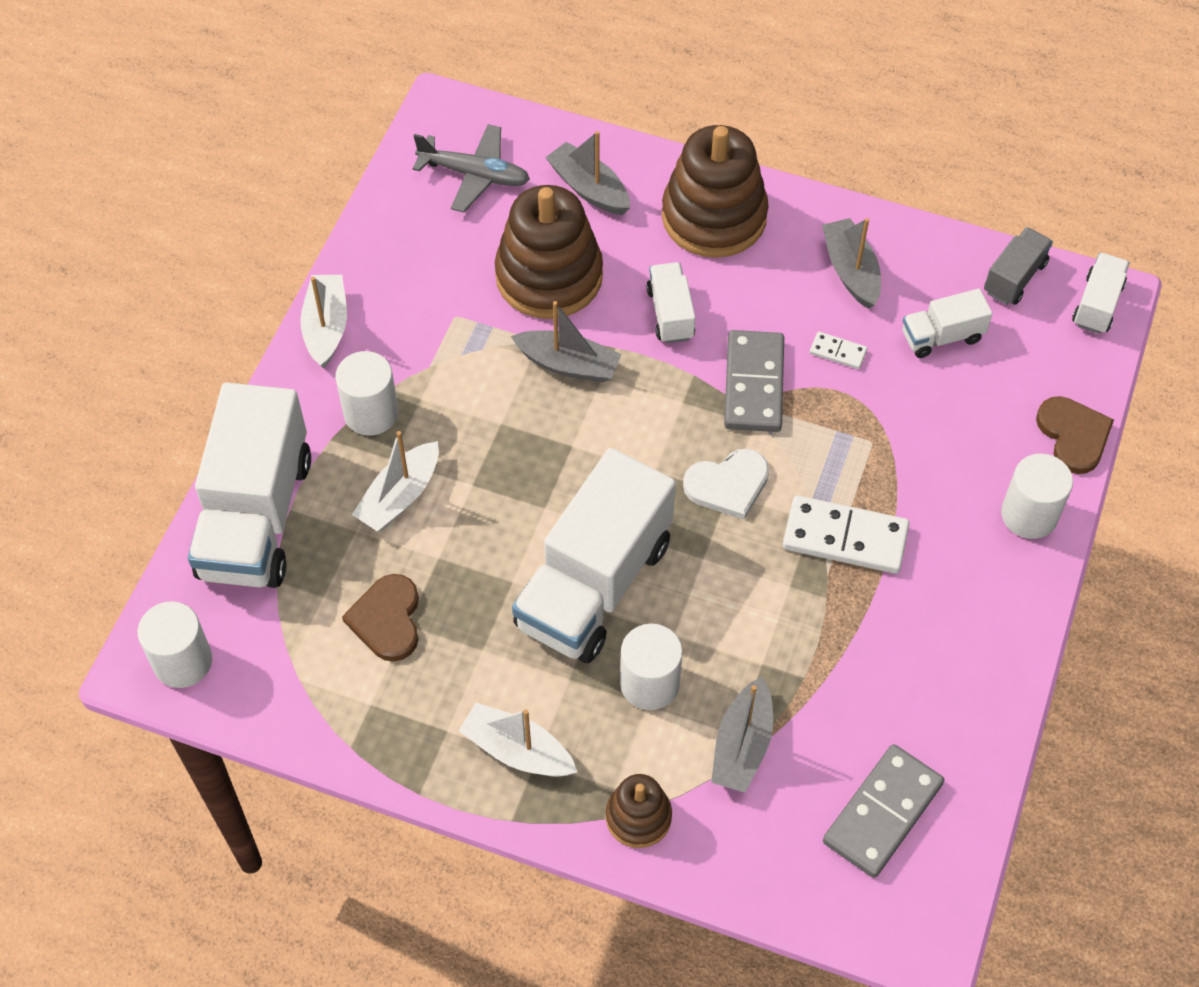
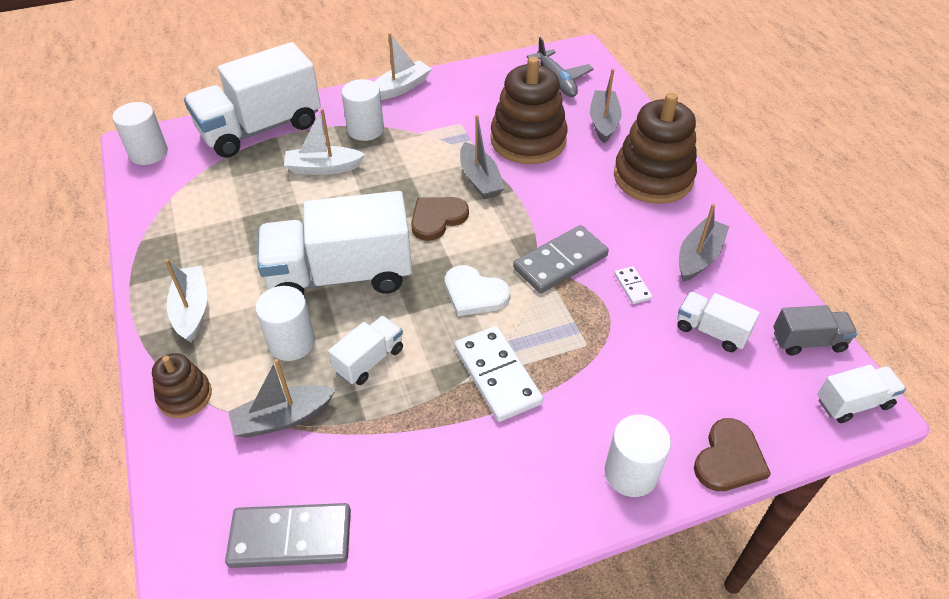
camera: 50 degrees right, 10 degrees down
(387, 619) = (238, 207): brown heart -> brown heart (437, 218)
(670, 314) = (564, 199): white truck -> white truck (369, 360)

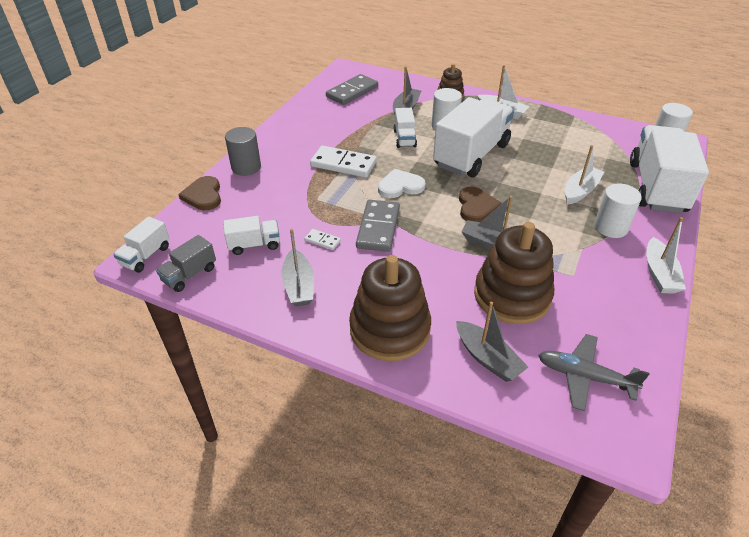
camera: 135 degrees right, 5 degrees down
(631, 473) = (246, 167): white cylinder -> grey cylinder

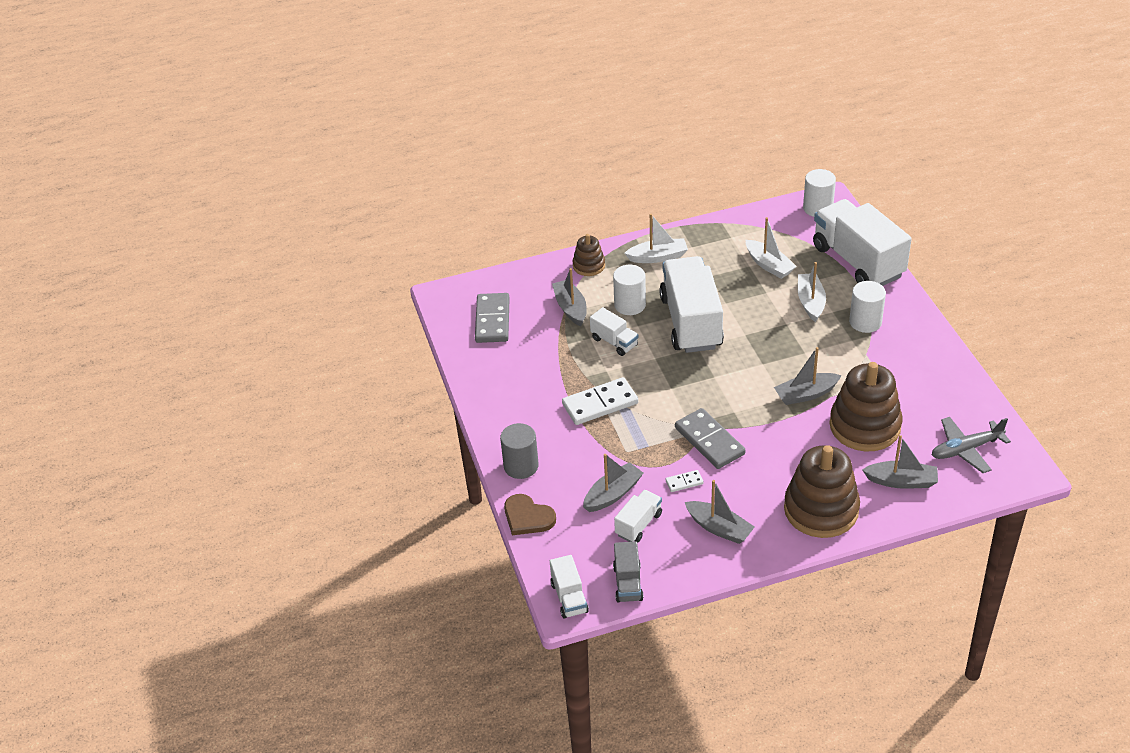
camera: 40 degrees left, 0 degrees up
(269, 216) = (612, 494): none -> grey boat
(400, 186) = (675, 392): white heart -> none
(476, 206) = (755, 370): brown heart -> none
(659, 274) = (933, 340): white boat -> white boat (769, 265)

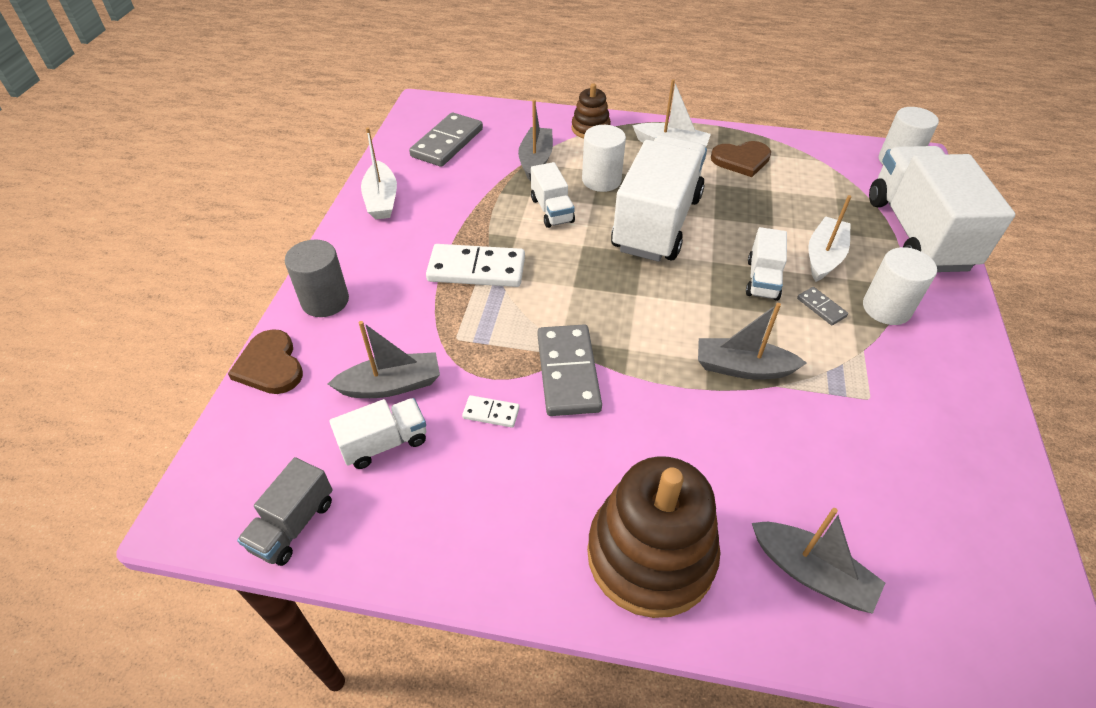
camera: 25 degrees right, 5 degrees up
(569, 597) = (205, 504): white truck -> white truck (762, 279)
(714, 249) = (741, 160): none -> brown heart
(719, 528) = (482, 505): grey boat -> none
(769, 265) = (796, 198): white boat -> white boat (381, 200)
(828, 337) = (821, 307): none -> grey domino
(865, 426) = (802, 452): brown stacking toy -> none
(965, 449) = (954, 570): grey plane -> none

